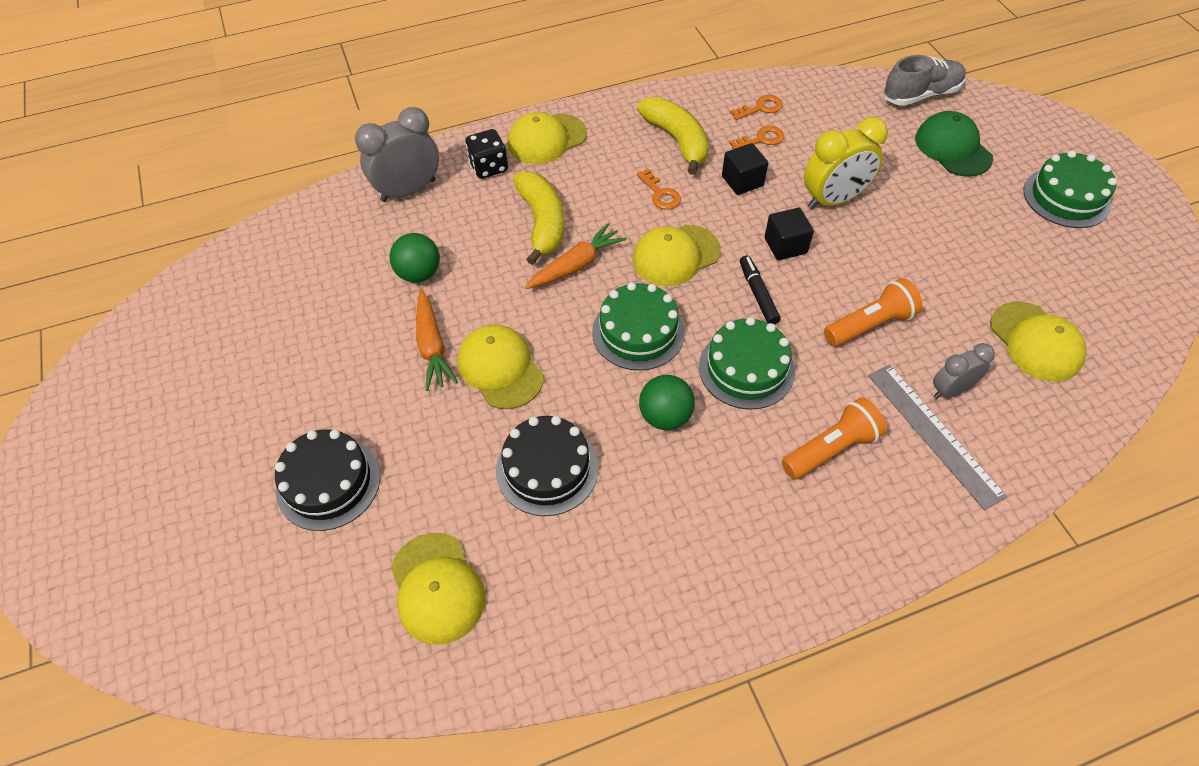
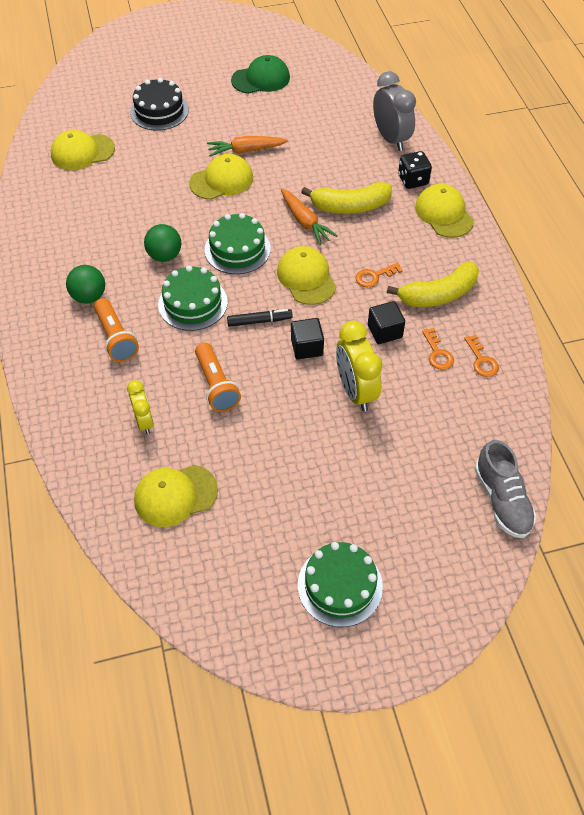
camera: 95 degrees right, 0 degrees up
(419, 273) = (309, 144): green ball -> green ball (89, 296)
(547, 469) = (142, 198): black cake -> none
(933, 434) = (111, 400): grey ruler -> none
(950, 390) = (144, 421): grey clock -> yellow clock
(953, 148) = (418, 505): green cap -> green cap (261, 79)

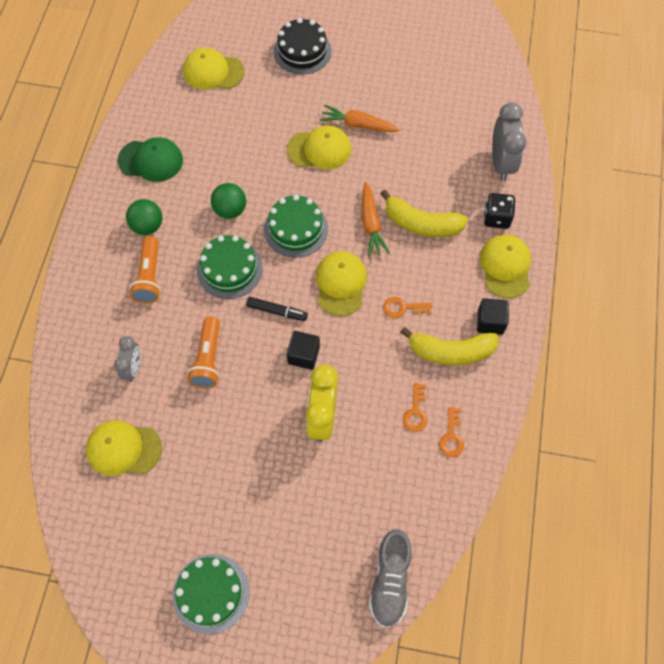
camera: 25 degrees right, 10 degrees up
(144, 421) = (133, 368): yellow clock -> grey clock
(261, 79) = (414, 48): green cap -> green cap (151, 160)
(384, 331) = (380, 369): black cube -> black cube (490, 322)

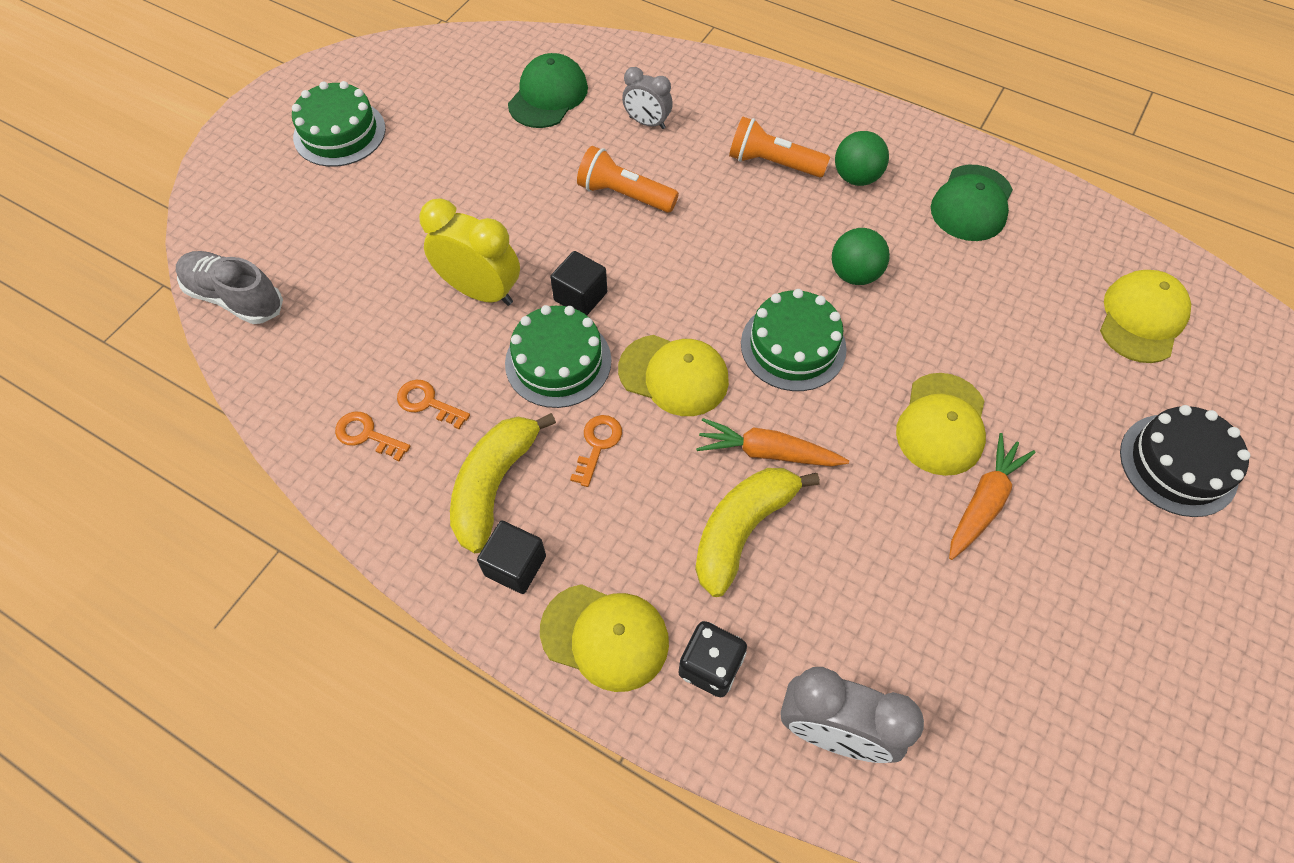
camera: 110 degrees right, 5 degrees down
(123, 449) = (548, 96): yellow cap -> green cap
(229, 269) = (752, 249): green cake -> green cake (558, 361)
(277, 311) = (662, 285): black marker -> none

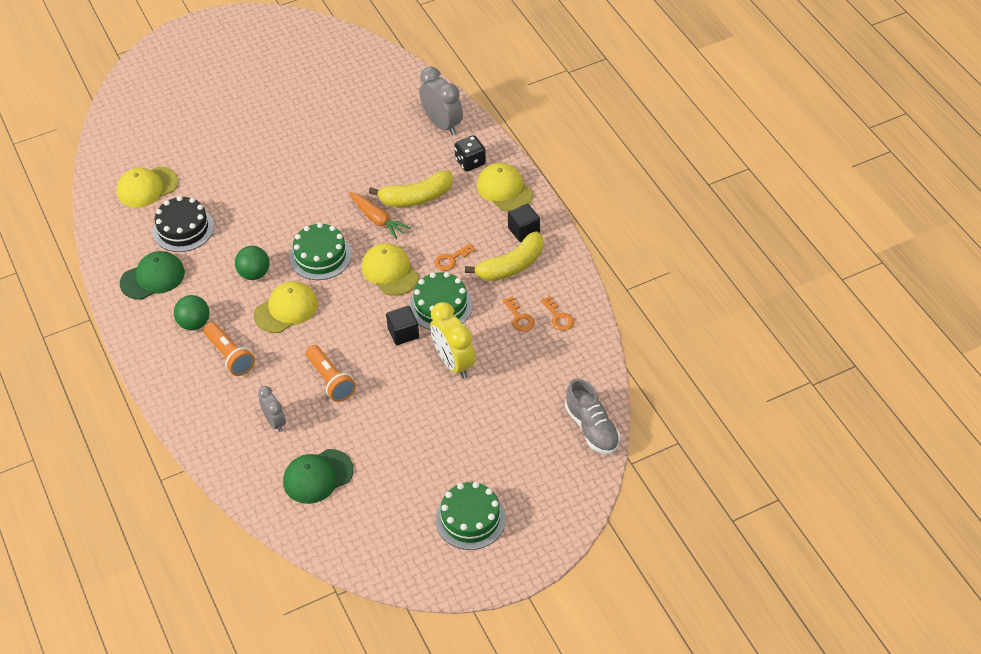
camera: 145 degrees left, 10 degrees down
(941, 424) = (290, 193): yellow cap -> yellow cap (286, 309)
(983, 501) = (306, 159): orange carrot -> none
(1178, 464) = (211, 133): black cake -> black cake (183, 229)

